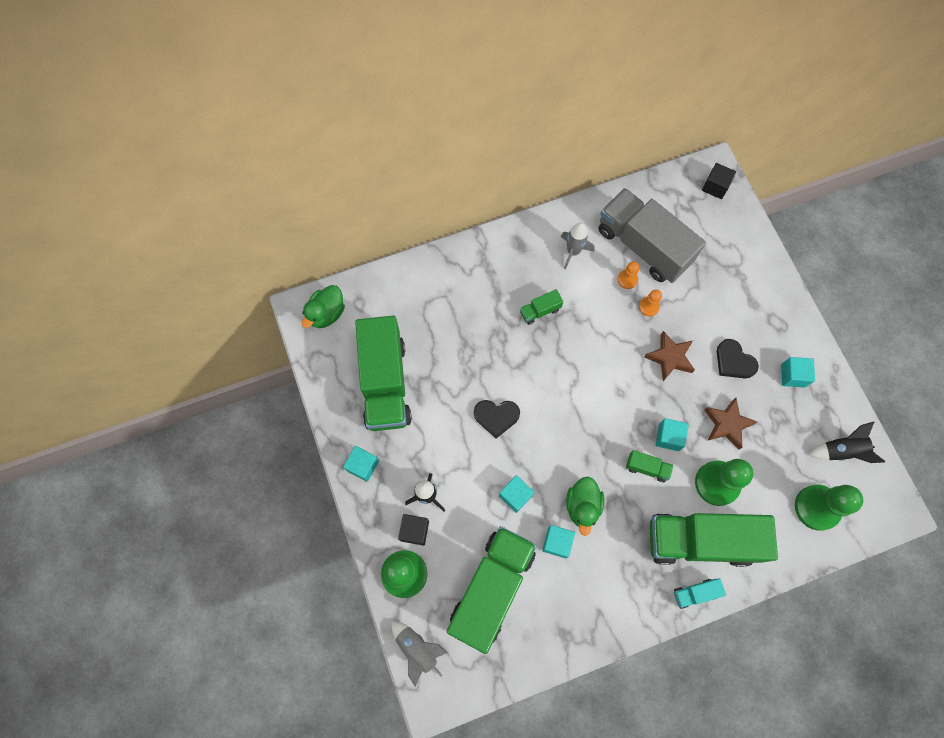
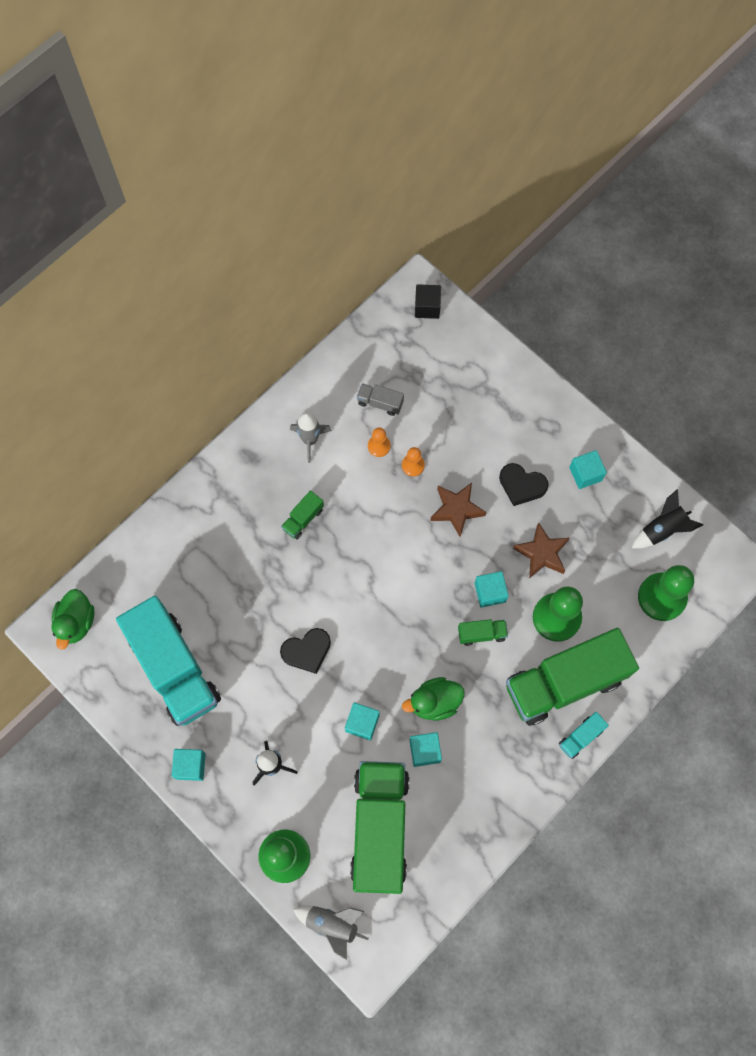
camera: 25 degrees left, 0 degrees up
(385, 383) = (174, 668): green truck -> turquoise truck
(414, 531) = (275, 807): black cube -> none
(582, 506) = (434, 702): green duck -> green duck turned 90 degrees clockwise
(643, 246) = (380, 403): grey truck -> grey truck, size x0.40

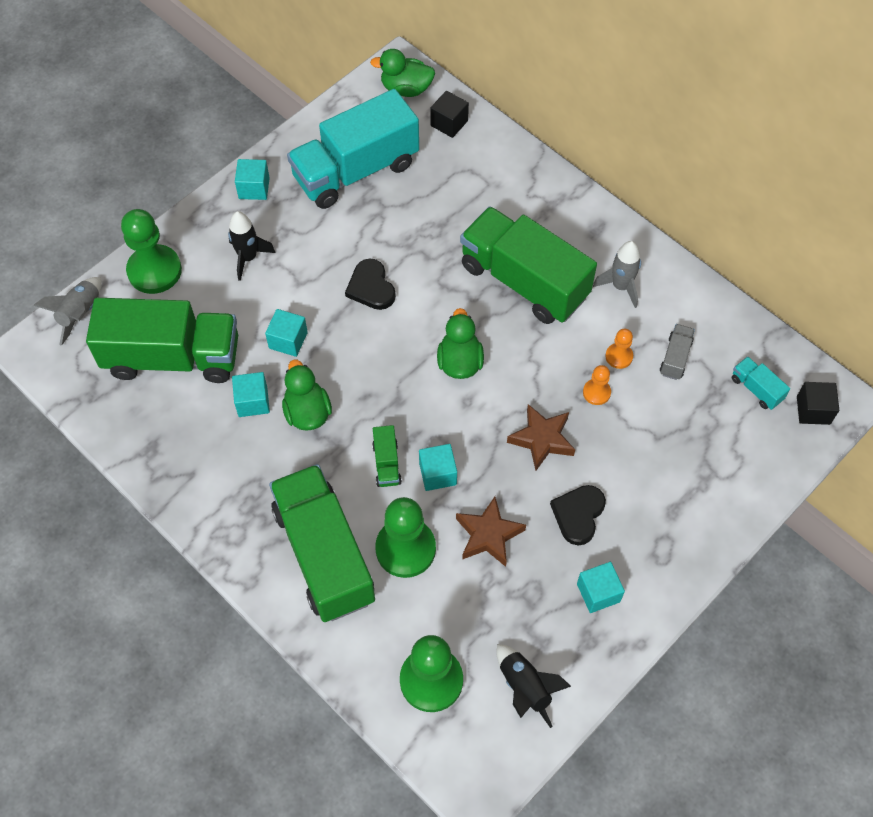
camera: 90 degrees right, 10 degrees down
(122, 581) = (449, 123): none -> black cube
(303, 519) = (524, 281): green truck -> green truck, size x2.48
(384, 574) = (459, 362): none -> green duck
(580, 737) = (256, 570): turquoise truck -> turquoise truck (756, 389)

